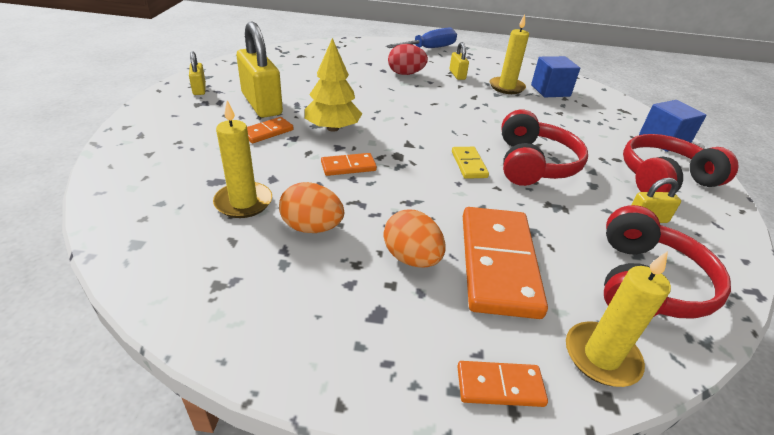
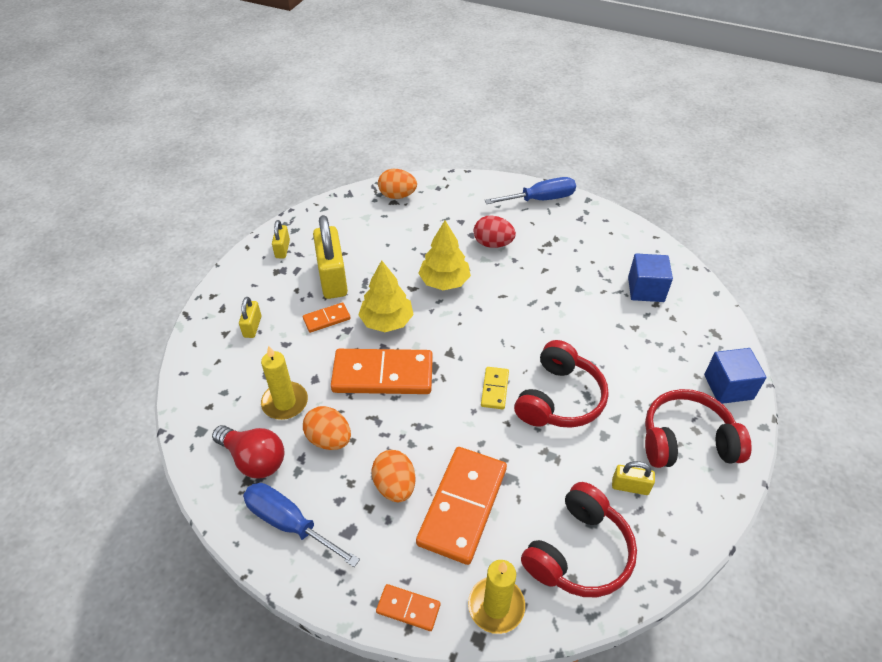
camera: 20 degrees right, 10 degrees up
(220, 261) = (254, 459): none -> red light bulb
(294, 321) = (289, 523): none -> blue screwdriver
(303, 52) = (397, 196): none -> orange egg
(348, 166) = (383, 374): orange domino -> orange domino, size x2.11
(375, 98) = (444, 281): none -> yellow tree
(457, 75) = (550, 251): yellow padlock -> yellow padlock (252, 327)
(506, 87) = (596, 278): yellow candle -> none

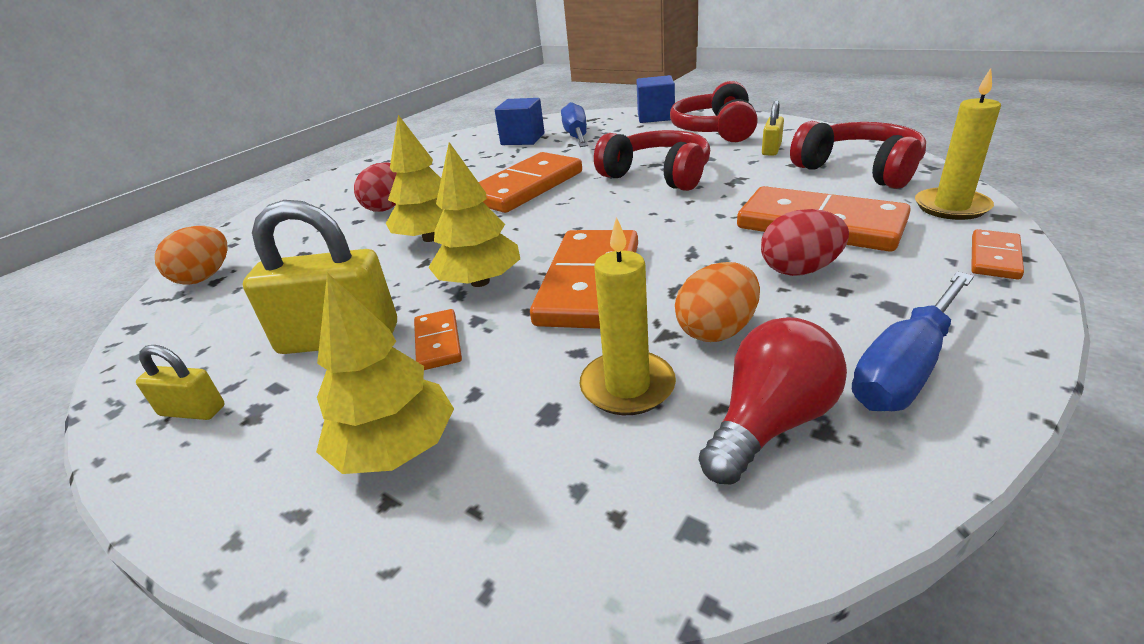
camera: 75 degrees left, 15 degrees down
(252, 327) = (396, 448): yellow padlock -> yellow tree
(395, 486) = (800, 270): orange egg -> red egg
(495, 389) = (637, 207): yellow domino -> none
(531, 314) = (526, 187): none -> orange domino
(540, 199) = (340, 181): blue screwdriver -> blue screwdriver (576, 136)

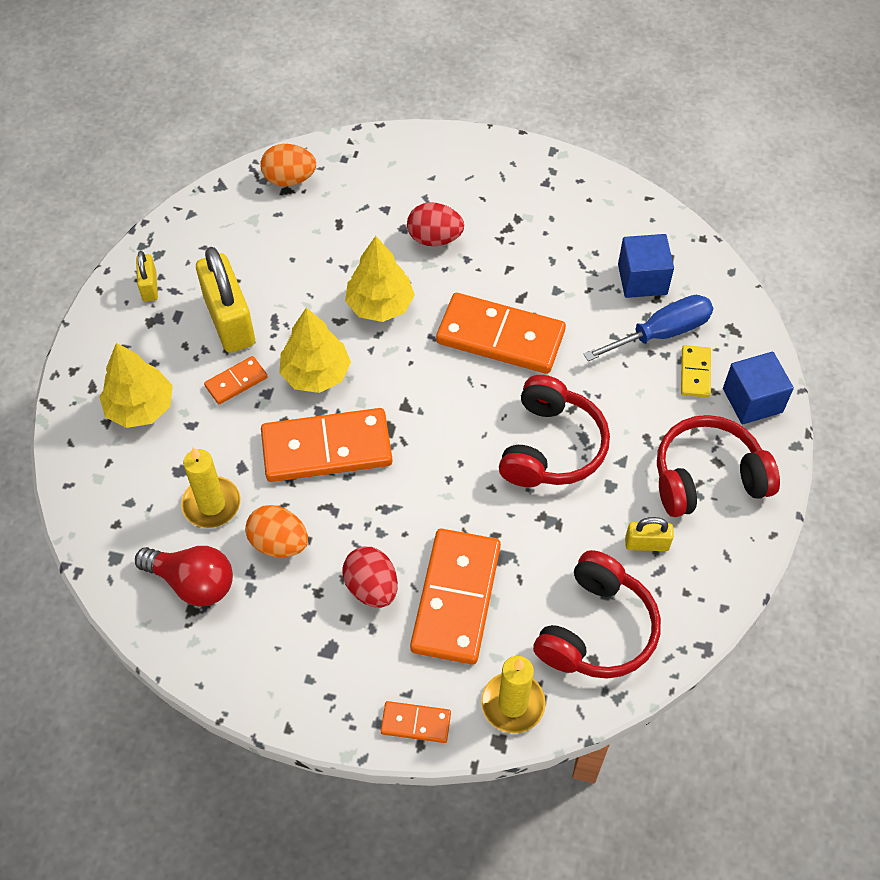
camera: 65 degrees right, 25 degrees up
(620, 129) = (695, 373): none -> yellow domino
(905, 368) = (257, 652): blue screwdriver -> none

